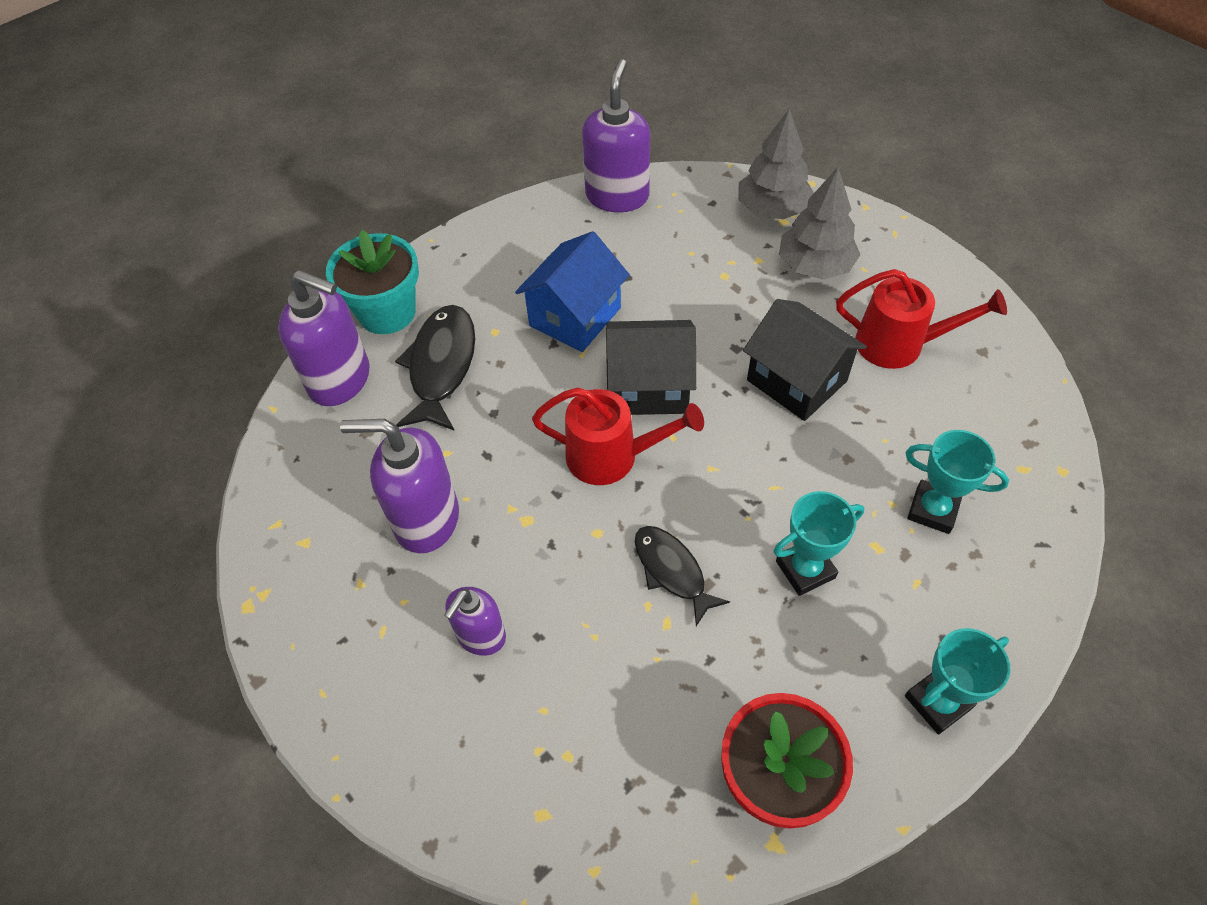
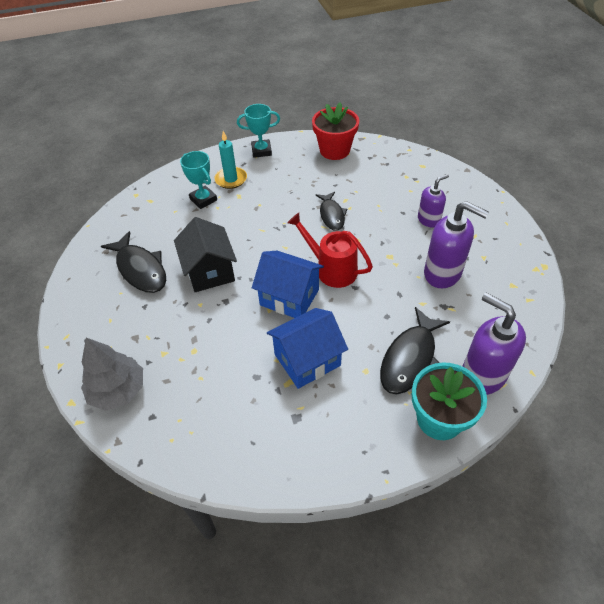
camera: 155 degrees left, 5 degrees down
(617, 196) = (215, 458): purple soap dispenser -> none
(649, 387) = (289, 297): black house -> blue house
(805, 569) = (275, 198): turquoise trophy -> none
(815, 266) = (135, 334): grey tree -> none
(900, 344) = (140, 269): red watering can -> black fish
(928, 583) = (231, 179): none -> turquoise candle

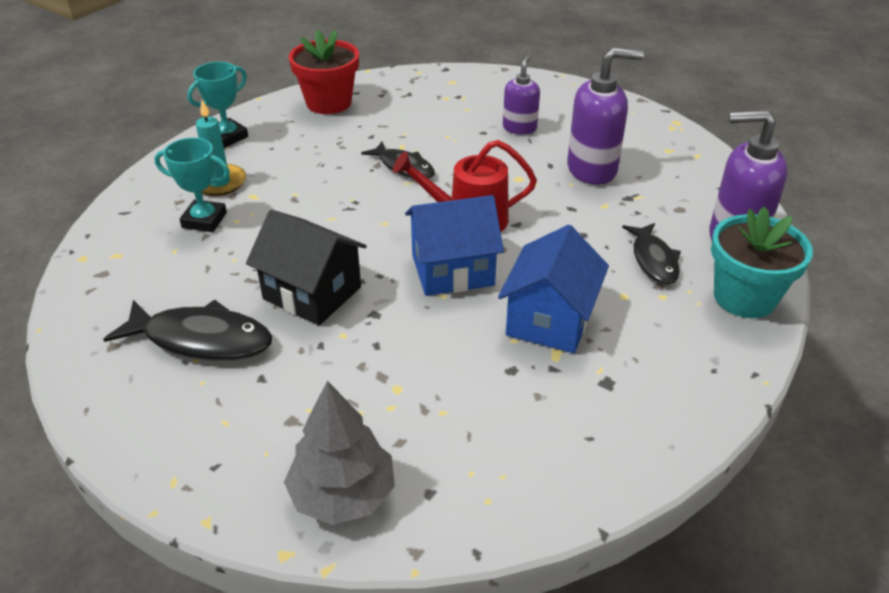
camera: 40 degrees left, 10 degrees down
(410, 358) = (653, 260): black fish -> black fish, size x0.65

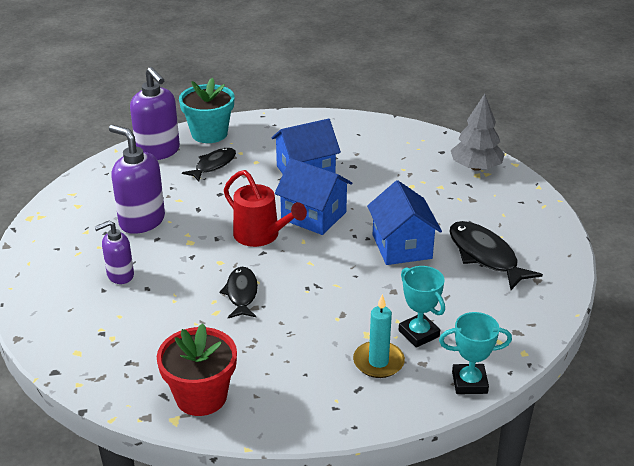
camera: 135 degrees left, 5 degrees down
(227, 137) = (325, 411): turquoise trophy -> turquoise trophy (469, 382)
(312, 293) = (402, 246): black house -> blue house

